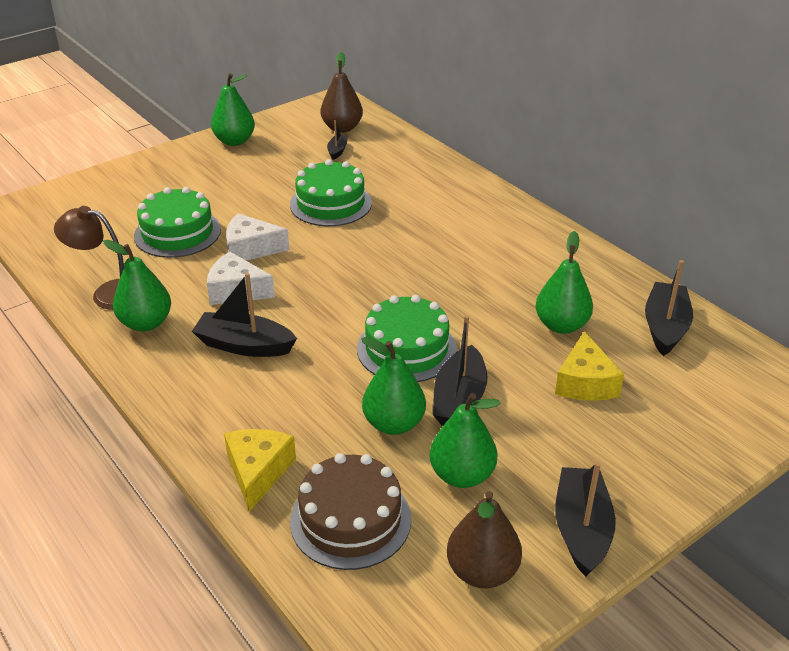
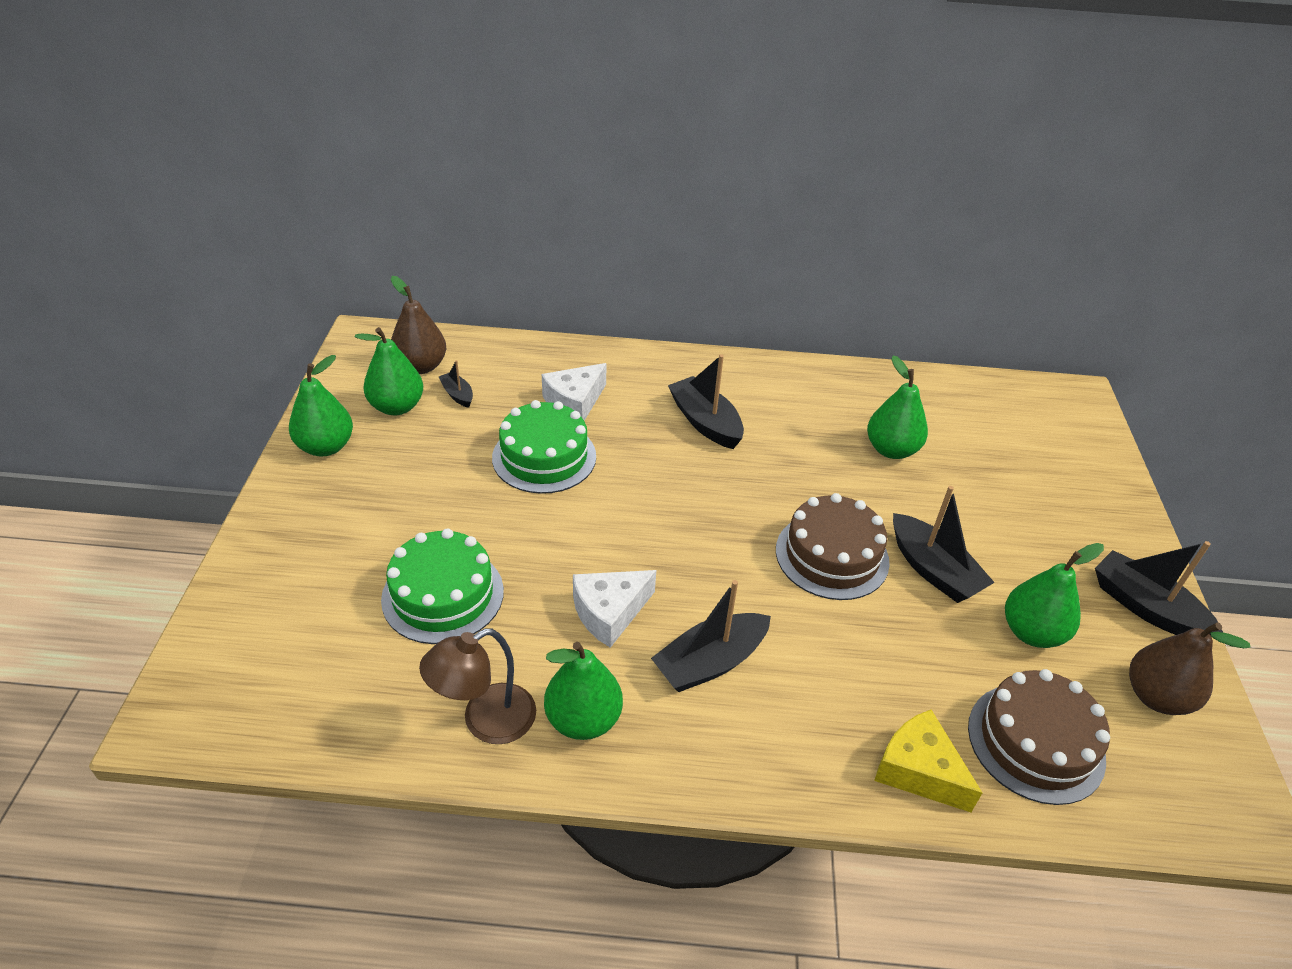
camera: 50 degrees left, 5 degrees up
(251, 249) = (548, 558): white cheese -> white cheese (574, 402)
(394, 424) = (929, 631): green pear -> green pear (397, 407)
(406, 349) = (832, 555): green cake -> brown cake
(585, 383) = (976, 487): yellow cheese -> none
(665, 327) = (947, 403): black boat -> black boat (705, 422)

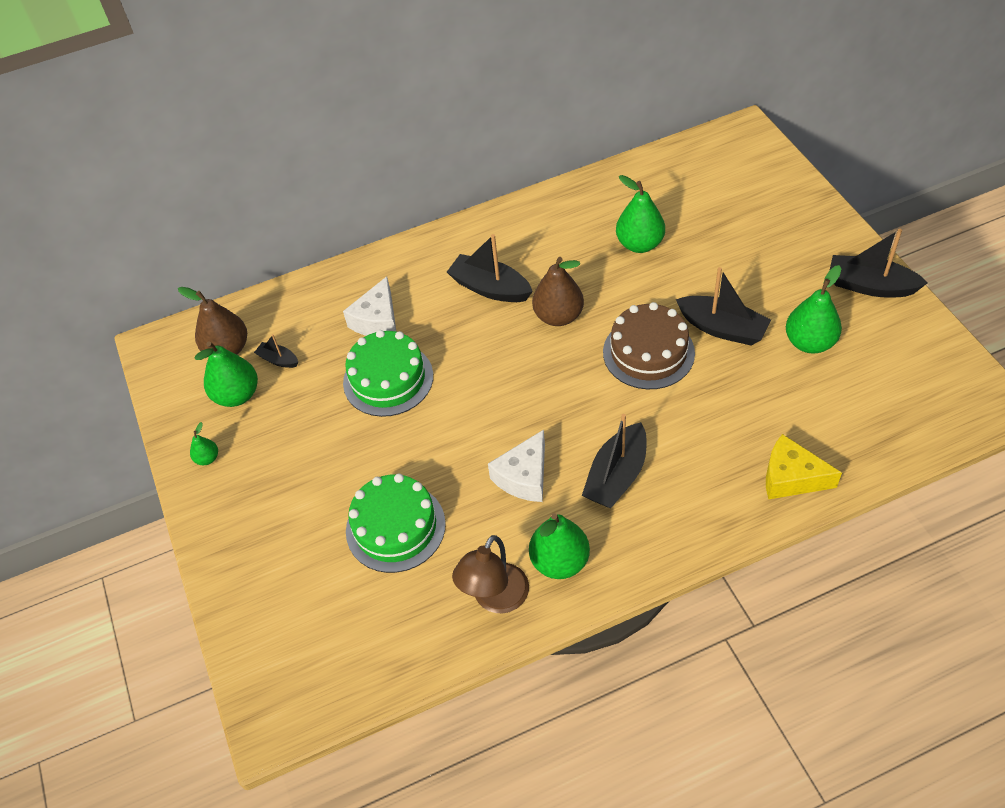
camera: 20 degrees left, 10 degrees up
(326, 447) = (207, 458): green pear -> green pear, size x0.51
(1035, 742) = (850, 419): brown cake -> none
(1156, 697) = (906, 348): brown pear -> brown pear (558, 316)

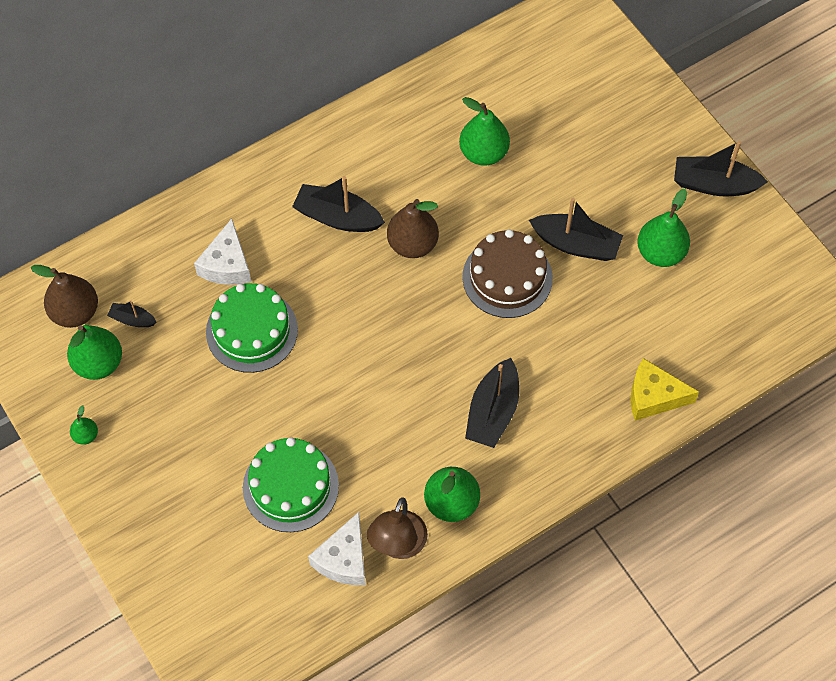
camera: 15 degrees left, 10 degrees up
(524, 477) = (405, 422): white cheese -> white cheese (343, 559)

